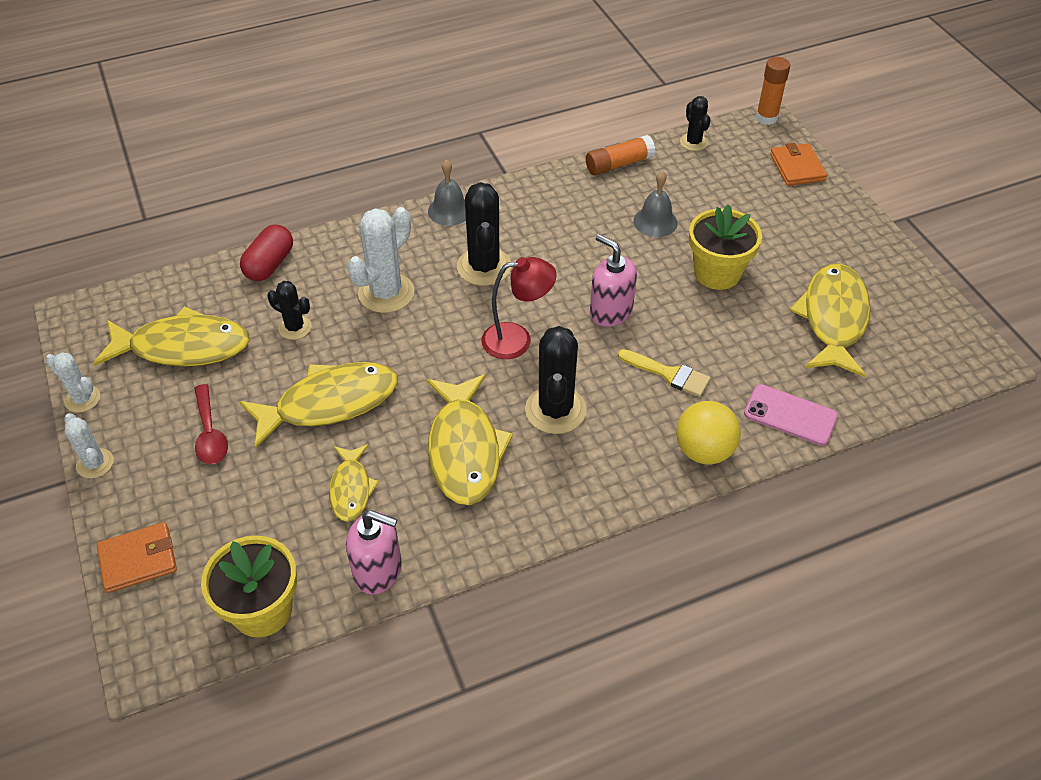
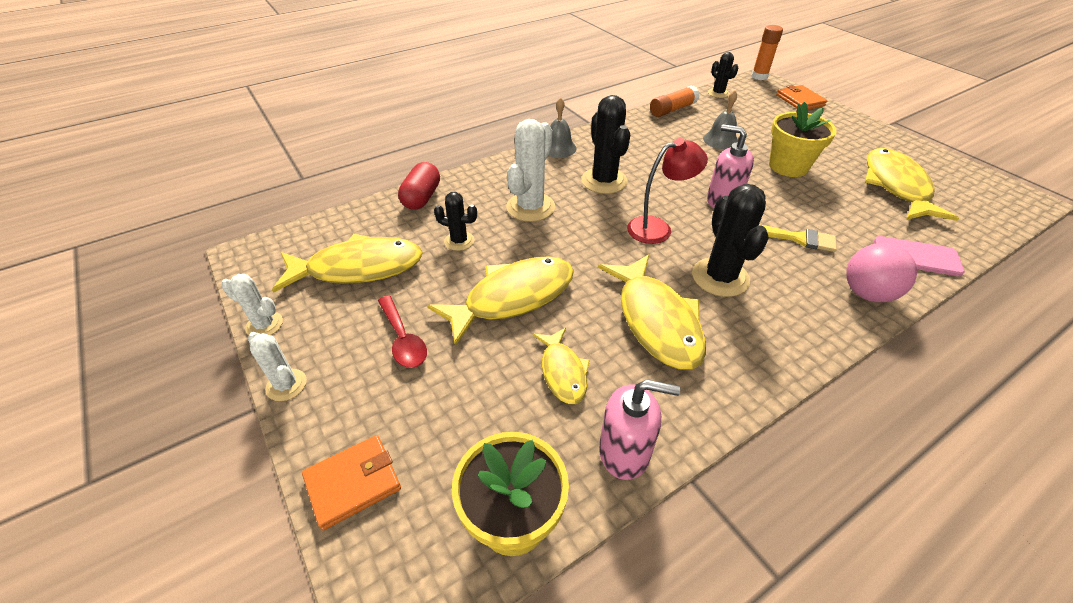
camera: 10 degrees left, 5 degrees down
(704, 451) = (867, 293): yellow ball -> pink ball

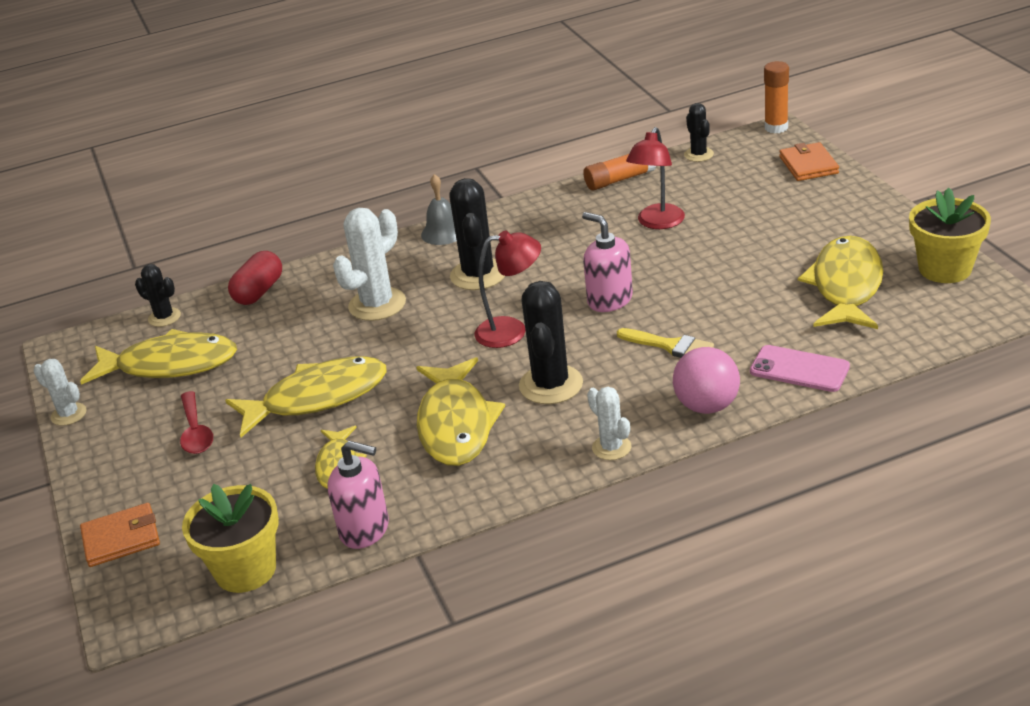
camera: 15 degrees right, 10 degrees down
(286, 385) = (80, 465): white cactus -> white cactus (611, 447)
(459, 241) = (283, 340): black cactus -> black cactus (164, 317)
(720, 140) = (657, 223): grey bell -> red lamp
(788, 166) = (722, 259): yellow flower pot -> yellow flower pot (945, 269)

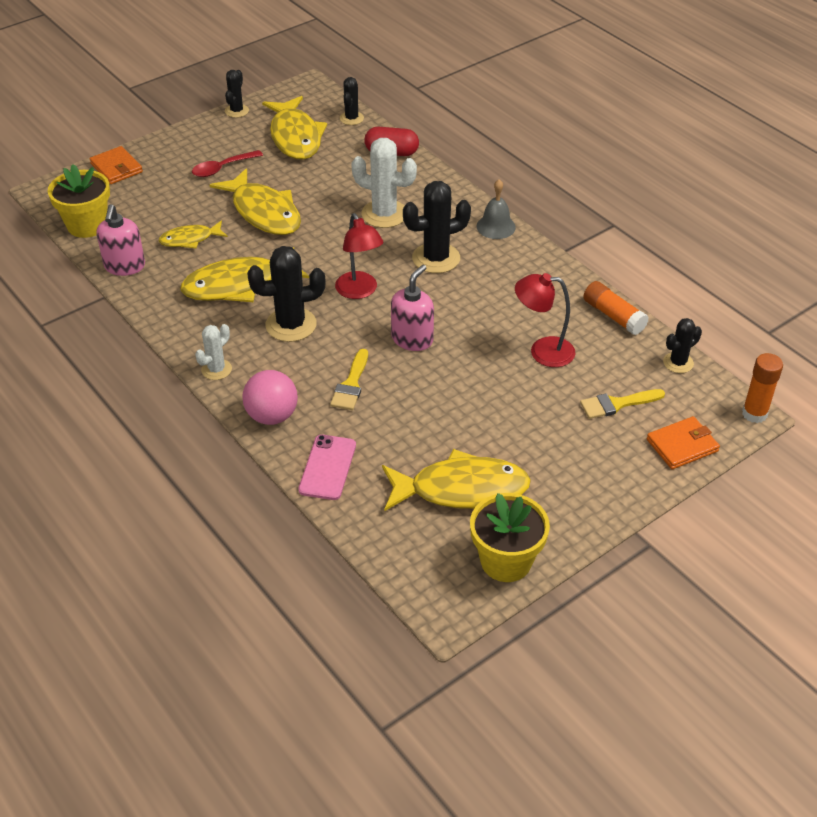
camera: 70 degrees right, 10 degrees up
(69, 414) = (236, 111): white cactus -> black cactus
(746, 191) = (617, 404): none -> yellow brush

